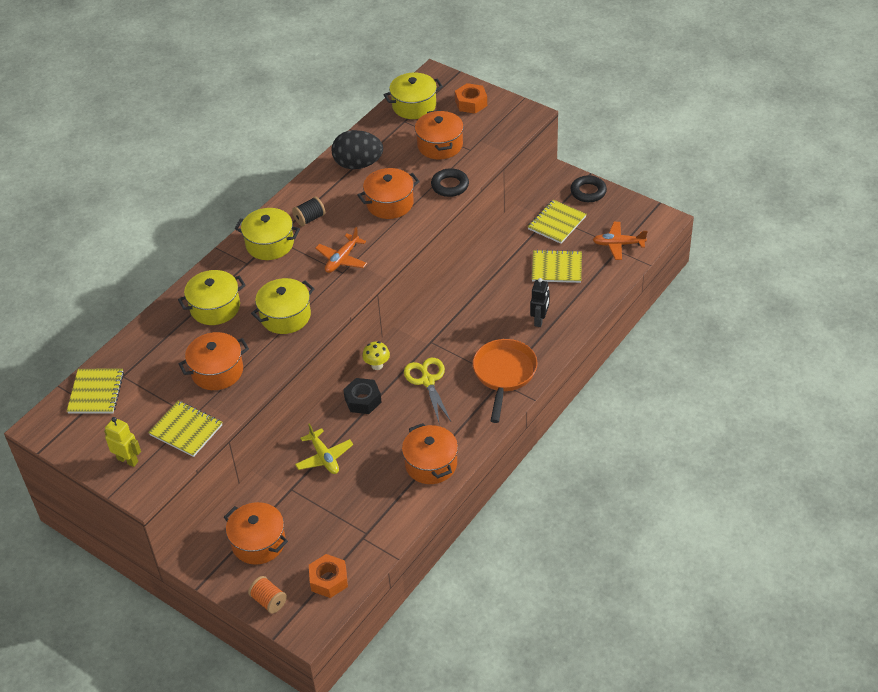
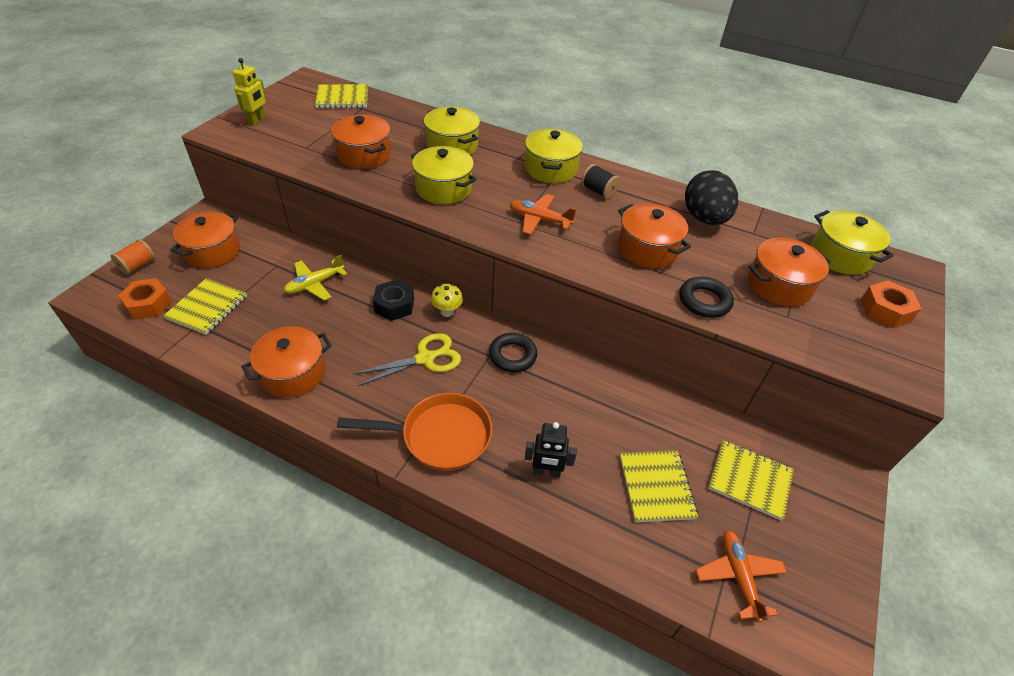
camera: 75 degrees right, 0 degrees up
(186, 430) = (288, 145): yellow notebook -> yellow notebook (207, 307)
(588, 192) = (838, 521): black ring -> black ring (512, 355)

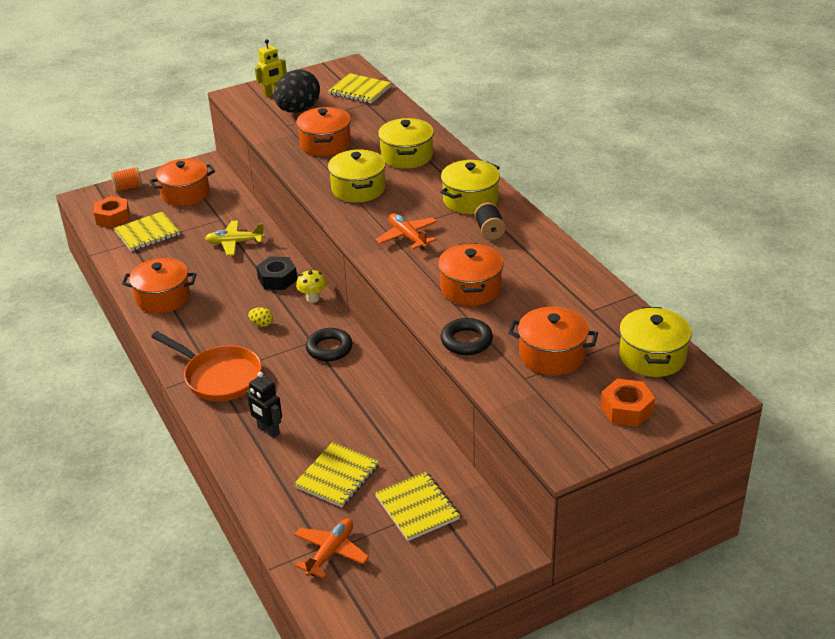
camera: 40 degrees right, 10 degrees down
(425, 358) = (261, 324): yellow scissors -> yellow egg
(704, 218) = (560, 283): black egg -> black egg (298, 110)

